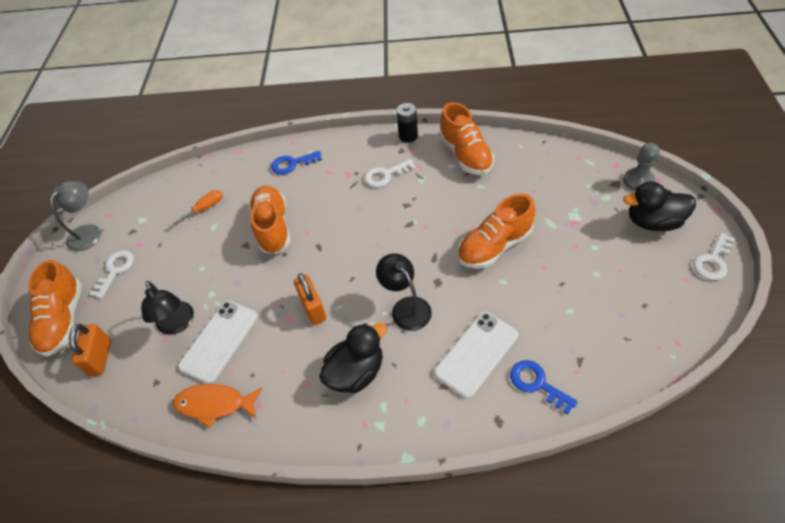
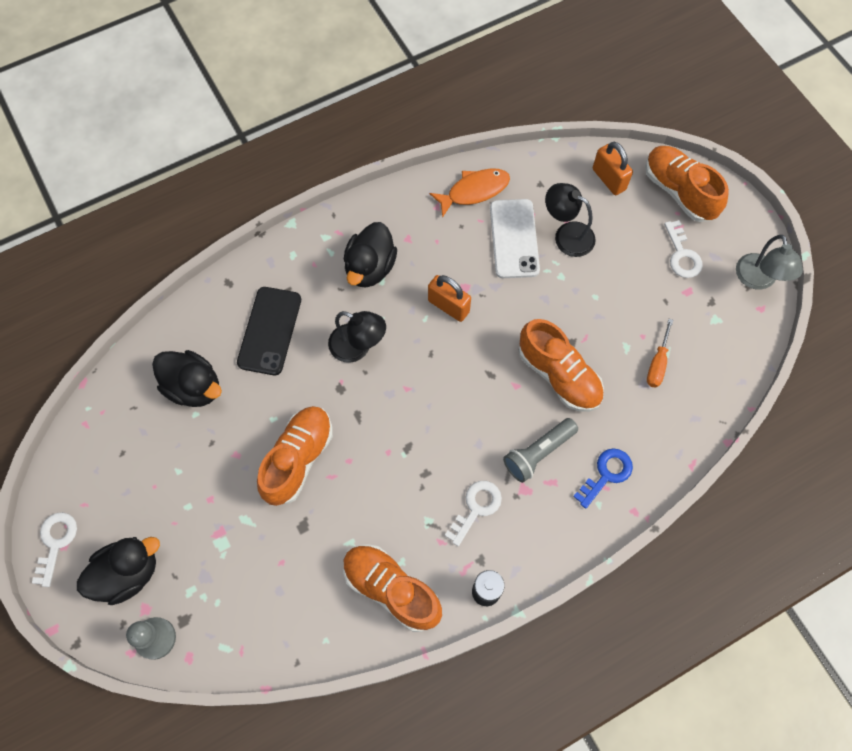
camera: 145 degrees right, 15 degrees up
(324, 189) = (538, 453): none -> grey flashlight
(476, 354) = (270, 331): white phone -> black phone
(537, 383) = (205, 328): blue key -> none
(564, 333) = (194, 387): none -> black duck

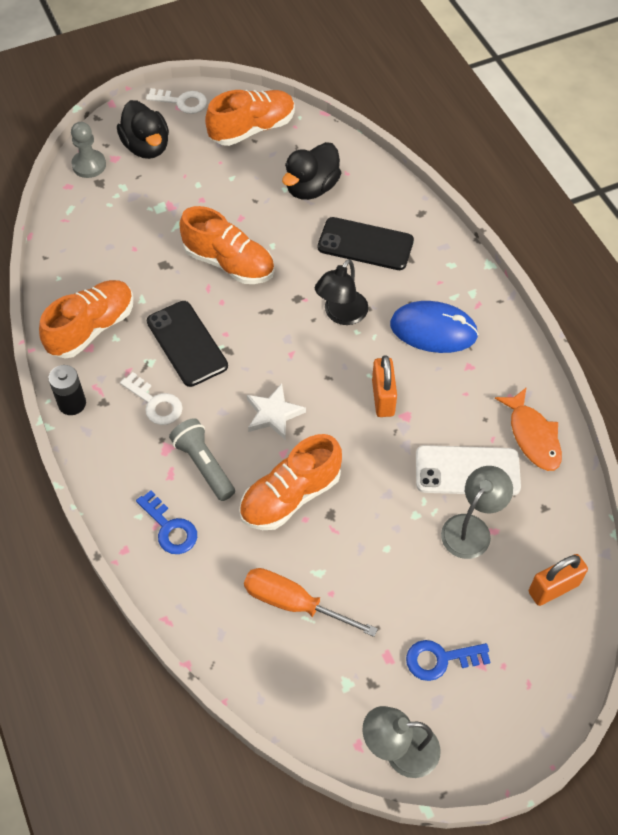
camera: 95 degrees right, 10 degrees down
(370, 268) = (433, 330): black duck -> blue mouse
(403, 488) = (186, 344): none -> black phone
(448, 306) = (383, 398): orange padlock -> orange padlock turned 45 degrees counterclockwise
(476, 397) = (273, 414): none -> white star
(566, 235) = (472, 528): black lamp -> grey lamp
(657, 363) = (294, 603): orange screwdriver -> orange screwdriver, size x1.54
(679, 191) = (536, 673): orange shoe -> orange shoe (252, 129)
(682, 255) = (440, 659): white key -> blue key

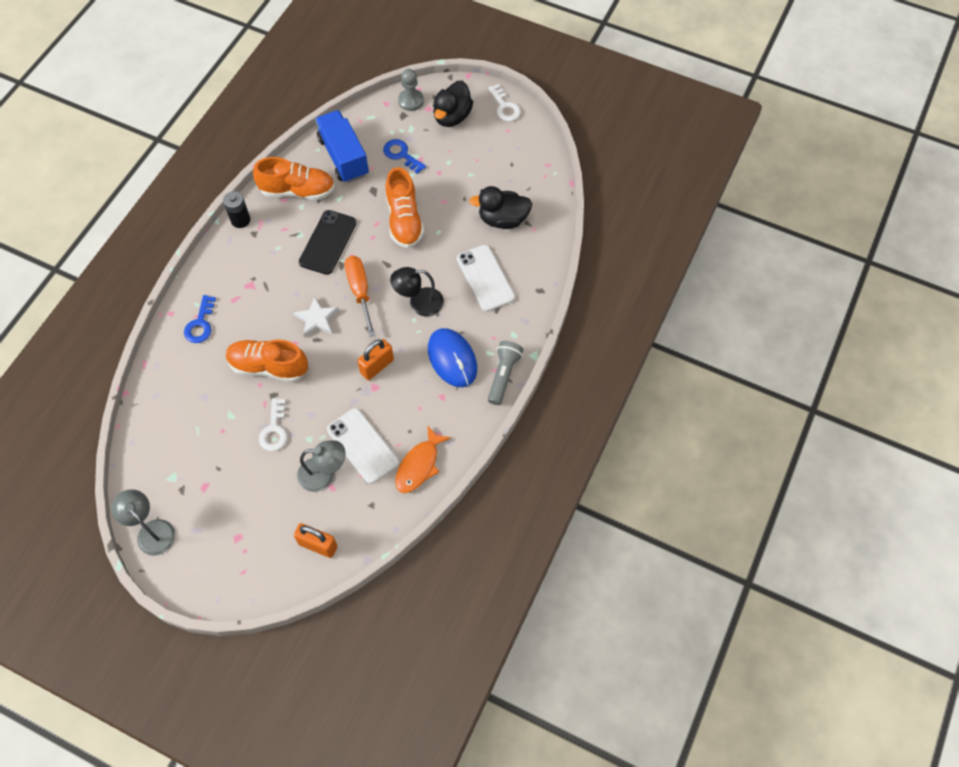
camera: 50 degrees right, 5 degrees up
(94, 262) = (343, 157): none -> blue truck
(155, 403) = (274, 258): white key -> white key (274, 430)
(203, 465) = (253, 310): grey flashlight -> grey flashlight (503, 375)
(252, 129) = (519, 156): orange shoe -> none
(294, 603) = (201, 417): orange screwdriver -> orange screwdriver (360, 292)
(365, 244) = (485, 278): black phone -> white phone
(440, 659) = (223, 514): blue key -> blue key (401, 155)

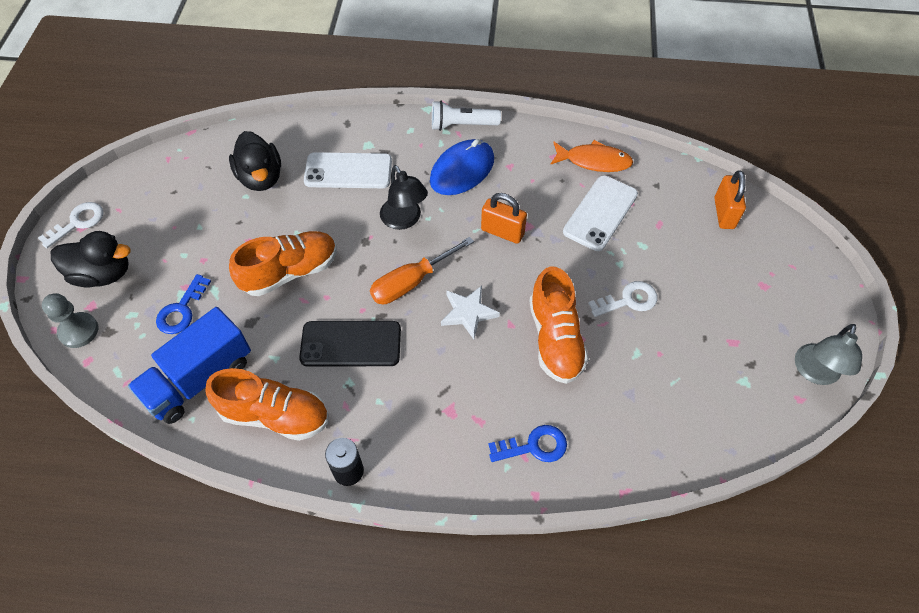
camera: 110 degrees left, 5 degrees down
(297, 191) = (275, 415): orange shoe -> orange shoe turned 120 degrees clockwise
(324, 474) = (650, 235): grey lamp -> none
(485, 278) = (348, 171): white phone -> white phone turned 45 degrees clockwise
(503, 375) = (462, 125): grey flashlight -> white flashlight

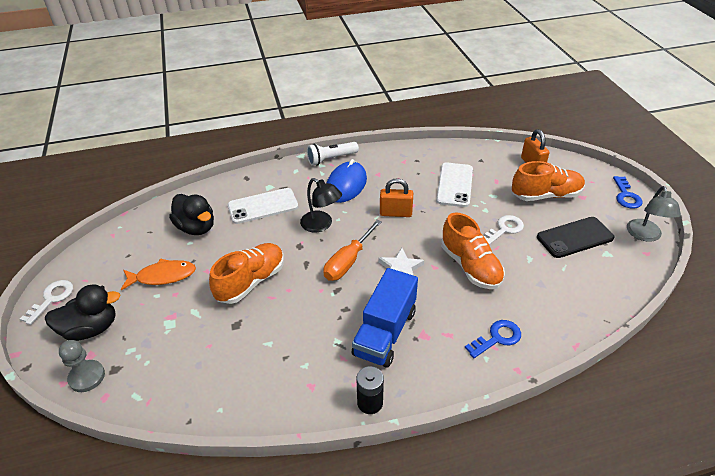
camera: 20 degrees left, 15 degrees down
(181, 310) = (173, 334): blue key -> blue key (626, 196)
(199, 379) = (212, 378): blue truck -> blue truck (385, 332)
(275, 415) = (289, 383): orange shoe -> orange shoe (546, 195)
(351, 344) = (324, 315): black phone -> black phone (575, 237)
(594, 161) = (432, 157): orange fish -> orange fish (163, 276)

